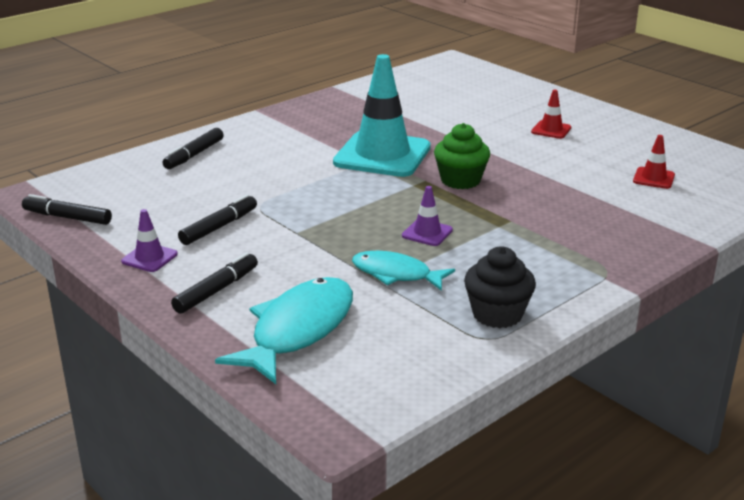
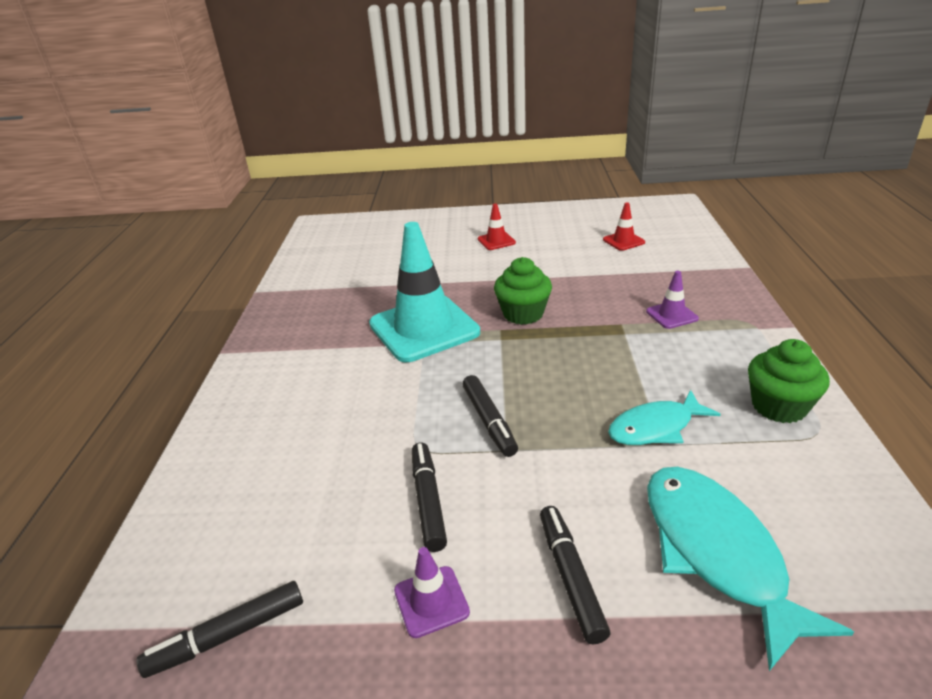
camera: 45 degrees left, 5 degrees up
(194, 155) = (245, 439): black marker -> black marker (489, 421)
(427, 233) = (596, 373): purple traffic cone -> purple traffic cone (671, 315)
(497, 314) = (779, 406): black cupcake -> green cupcake

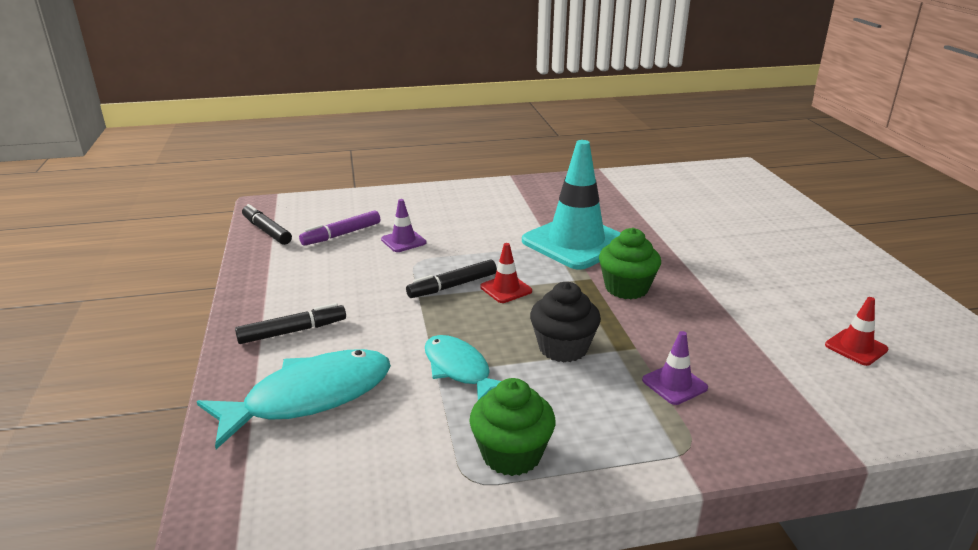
camera: 75 degrees right, 5 degrees down
(301, 526) = (341, 234): none -> purple marker
(428, 501) = (363, 272): black marker -> none
(431, 601) = (280, 284): purple traffic cone -> purple traffic cone (403, 241)
(496, 241) = (778, 259): red traffic cone -> red traffic cone (506, 289)
(619, 360) = (563, 348): none -> black cupcake

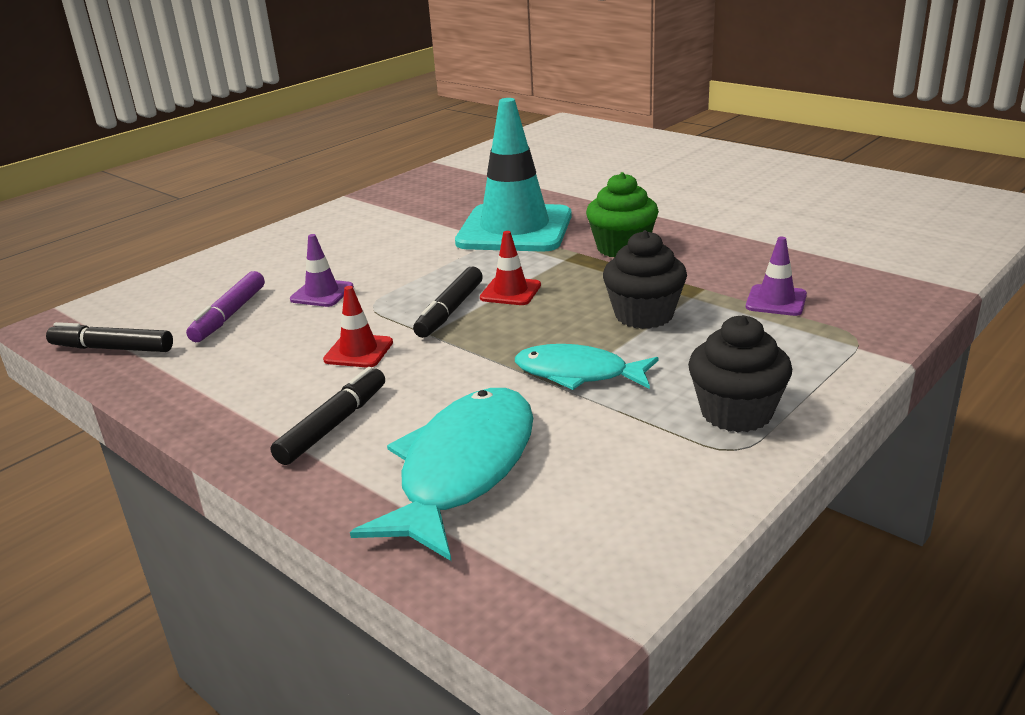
camera: 35 degrees left, 0 degrees up
(511, 454) = (736, 413): green cupcake -> black cupcake
(856, 347) = (857, 221): red traffic cone -> red traffic cone (358, 351)

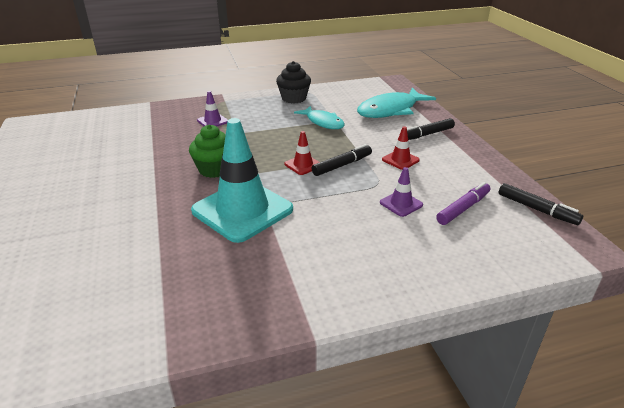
camera: 150 degrees left, 5 degrees up
(644, 315) = (267, 133): black cupcake -> none

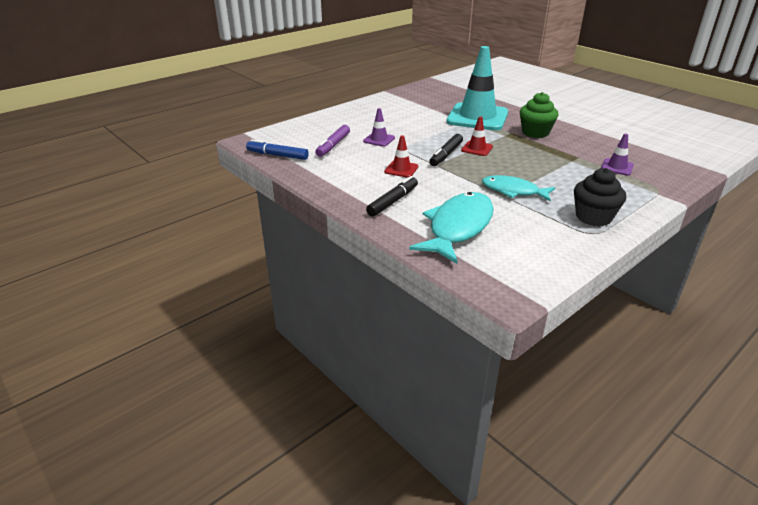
camera: 155 degrees right, 0 degrees up
(537, 209) = (277, 155): black marker -> blue marker

